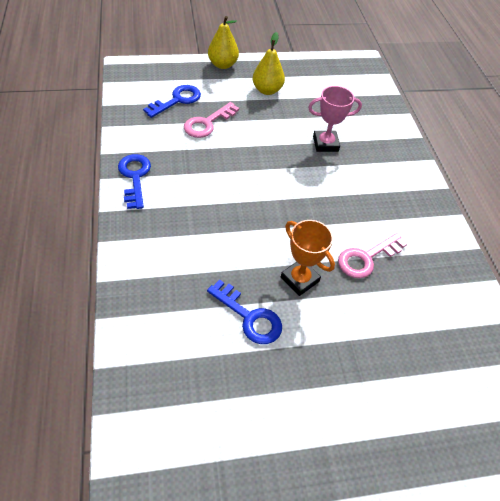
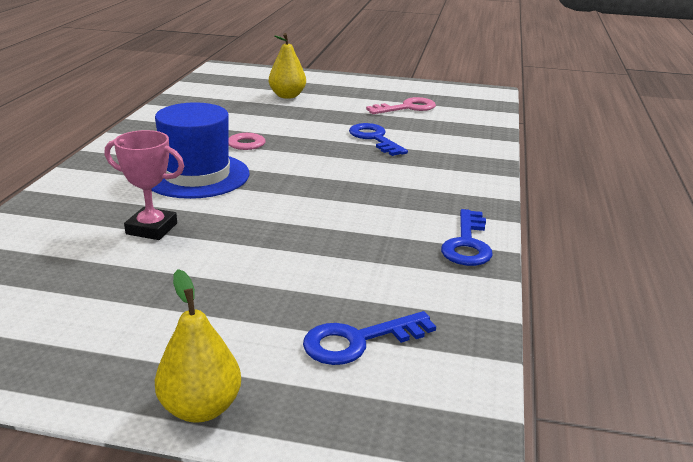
camera: 155 degrees left, 25 degrees down
(207, 123) = (320, 290): pink key -> pink key (407, 108)
(267, 90) = (156, 325): yellow pear -> yellow pear (287, 96)
(299, 279) = (311, 146): orange trophy -> none
(350, 203) = (196, 175): none -> blue hat

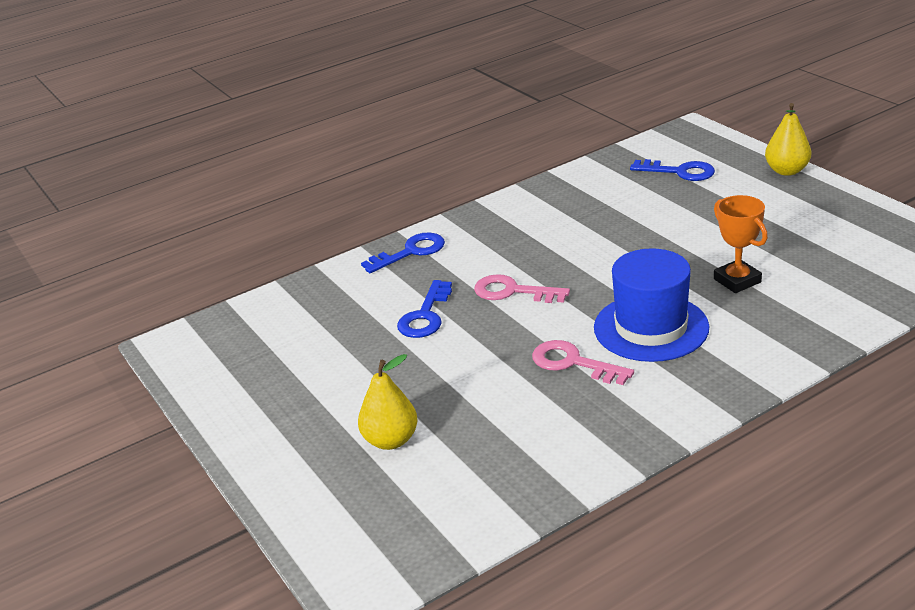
camera: 130 degrees left, 5 degrees up
(151, 229) = (737, 280): pink trophy -> orange trophy
(407, 108) = (307, 353): pink key -> pink key (513, 291)
(467, 244) = (536, 197): blue key -> blue key (410, 252)

